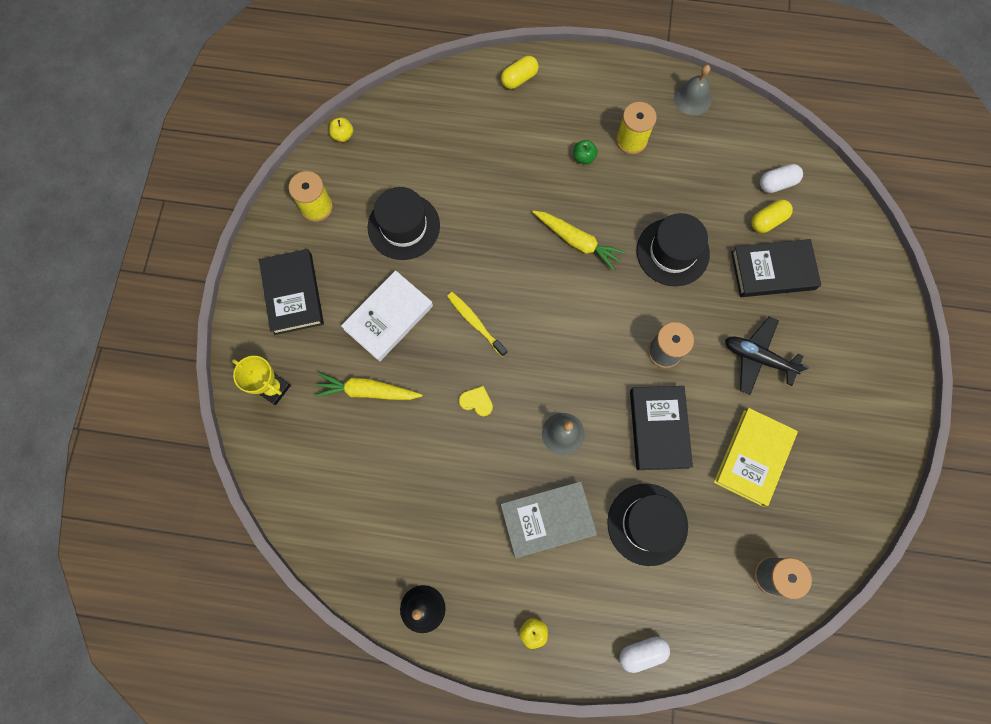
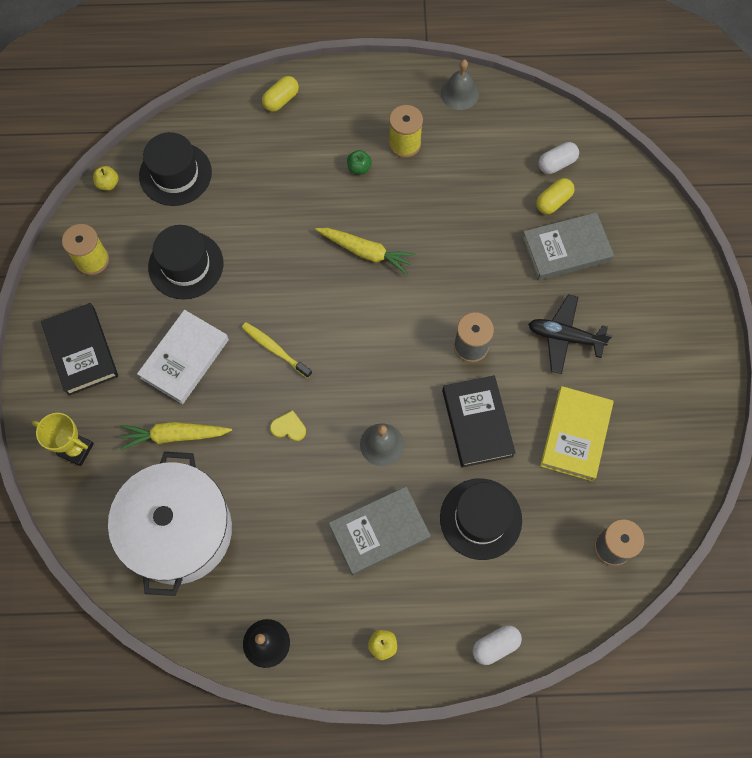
camera: 10 degrees left, 5 degrees down
(357, 484) = (179, 531): none -> white pot
(672, 252) = (463, 247): black hat -> black hat (175, 174)
(772, 270) = (566, 249): black book -> grey book

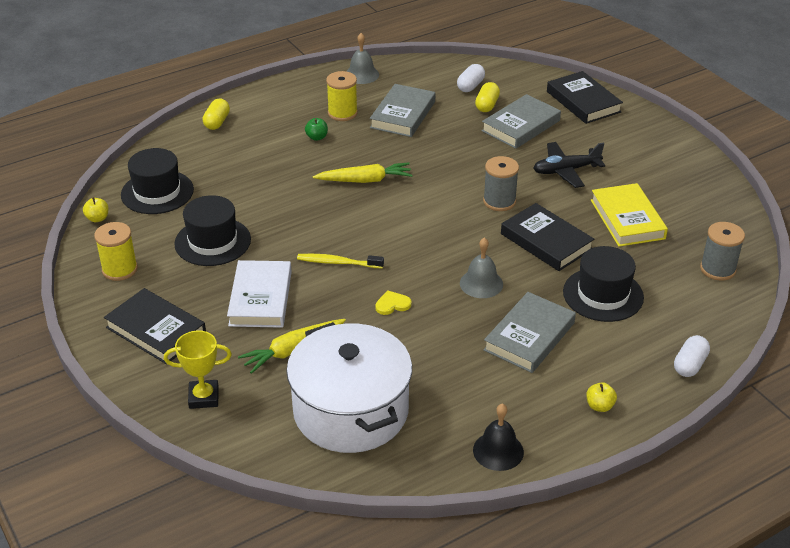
camera: 30 degrees left, 30 degrees down
(461, 175) = (403, 115): none -> grey book
(656, 245) = (583, 101): none -> black book

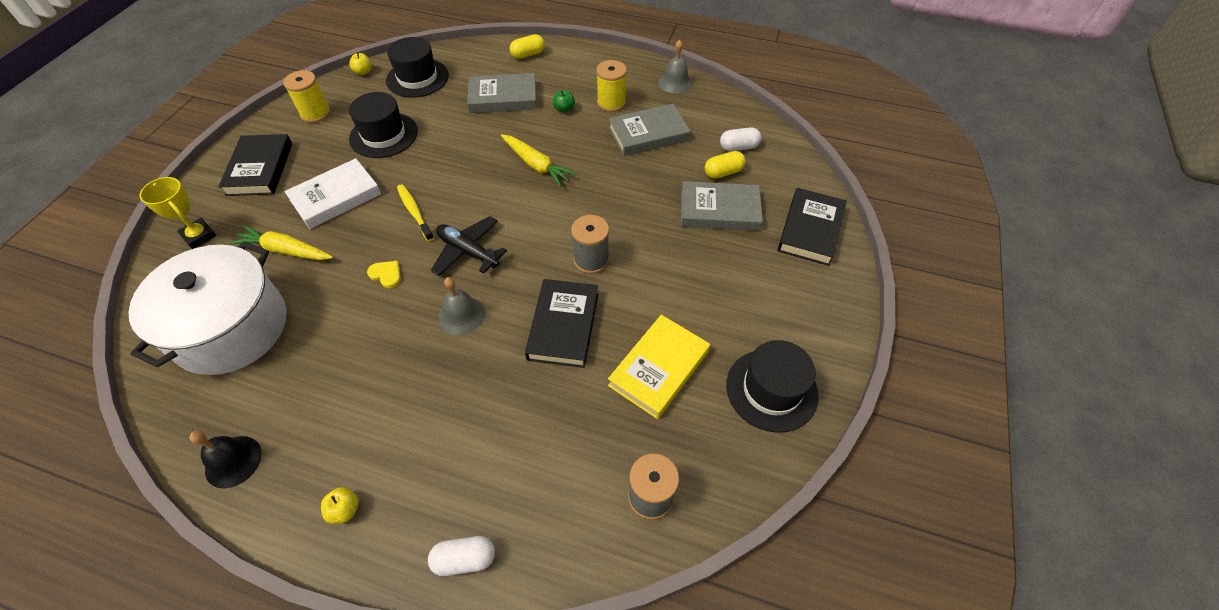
camera: 50 degrees right, 15 degrees up
(529, 336) = (412, 393): grey book -> grey book (503, 97)
(566, 171) = (686, 279): black plane -> black plane (468, 251)
(603, 294) = (520, 416): black hat -> black hat (771, 390)

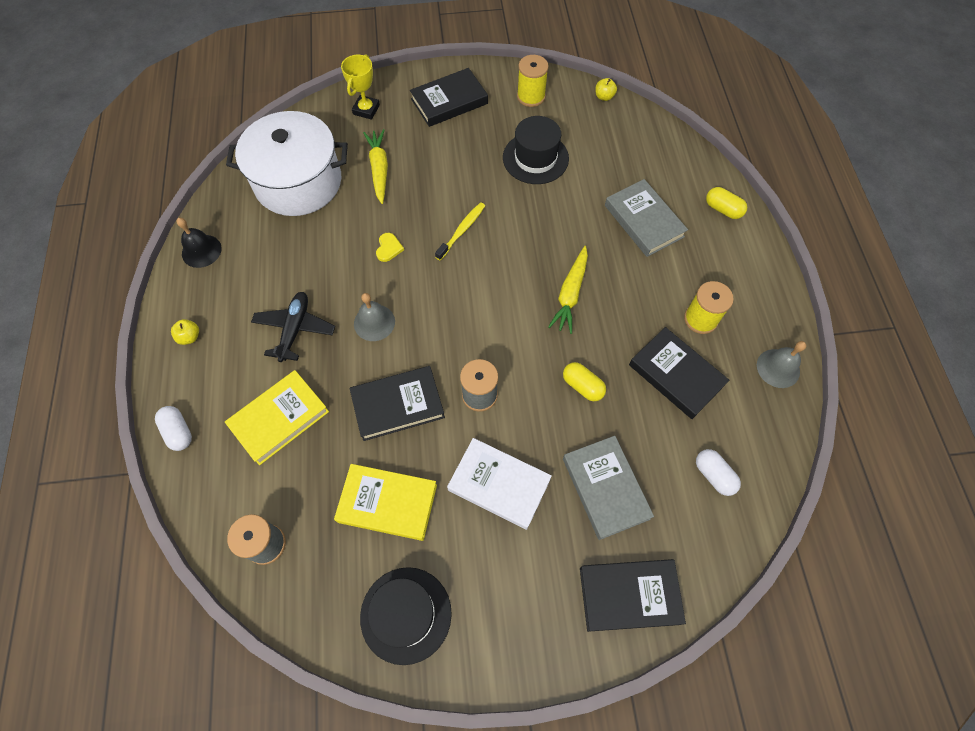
camera: 65 degrees right, 10 degrees up
(336, 197) = (448, 168): white book -> white book (499, 484)
(417, 78) = (623, 140): black hat -> none
(468, 251) = (440, 292): black plane -> black plane (295, 329)
(515, 439) = (279, 419): none -> yellow book
(564, 109) = (662, 281): green apple -> none
(648, 134) = (676, 375): grey book -> black book
(723, 172) = (663, 472): yellow capsule -> yellow capsule (582, 386)

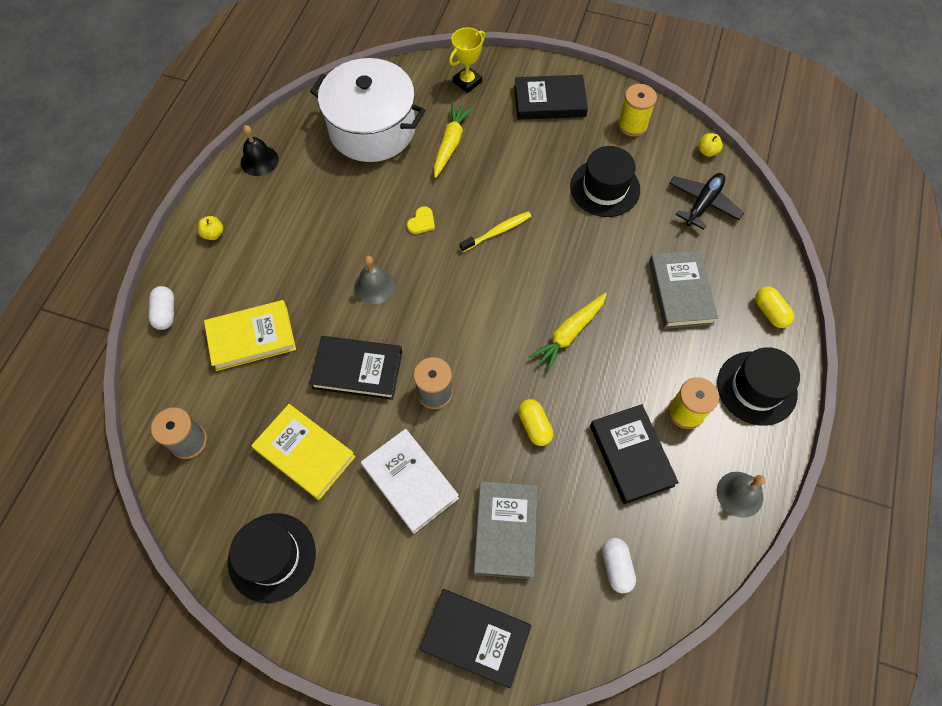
camera: 25 degrees right, 0 degrees up
(295, 329) = (303, 263): black plane -> black plane (703, 204)
(745, 275) = (756, 388): none -> black hat

